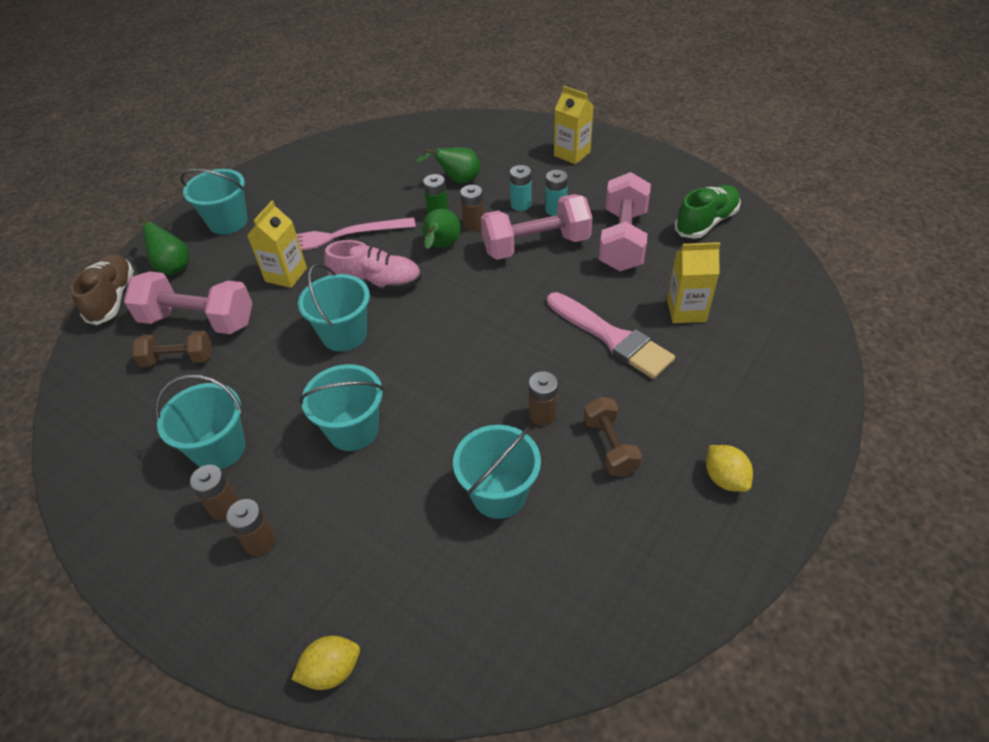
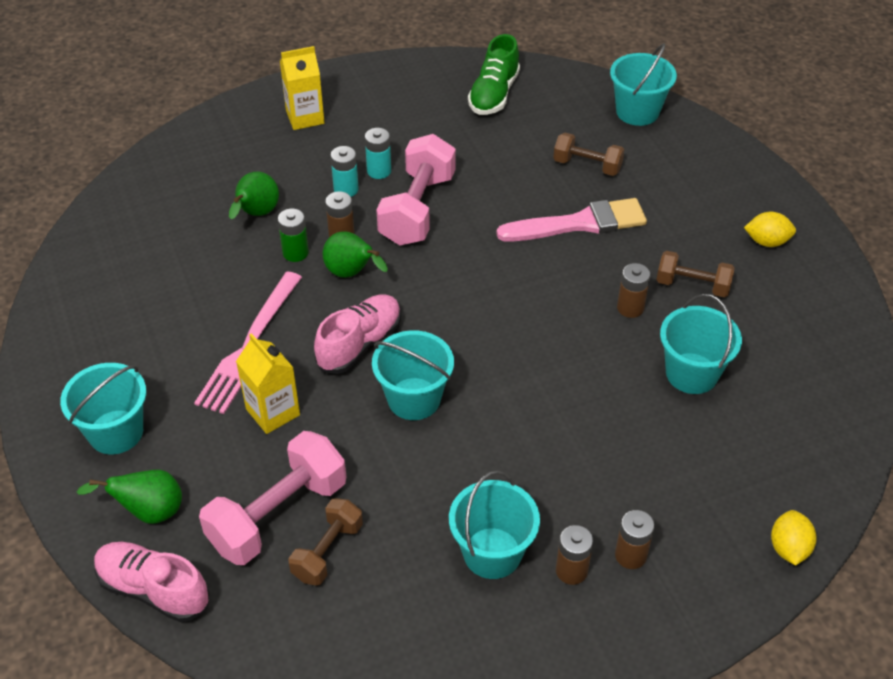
camera: 60 degrees left, 0 degrees up
(113, 298) = (153, 589): brown shoe -> pink shoe
(353, 430) = (548, 440): turquoise bucket -> turquoise bucket (637, 111)
(623, 240) = (466, 153): pink dumbbell -> none
(686, 311) = (587, 165): yellow carton -> brown dumbbell
(706, 222) = (494, 94): green shoe -> green shoe turned 150 degrees counterclockwise

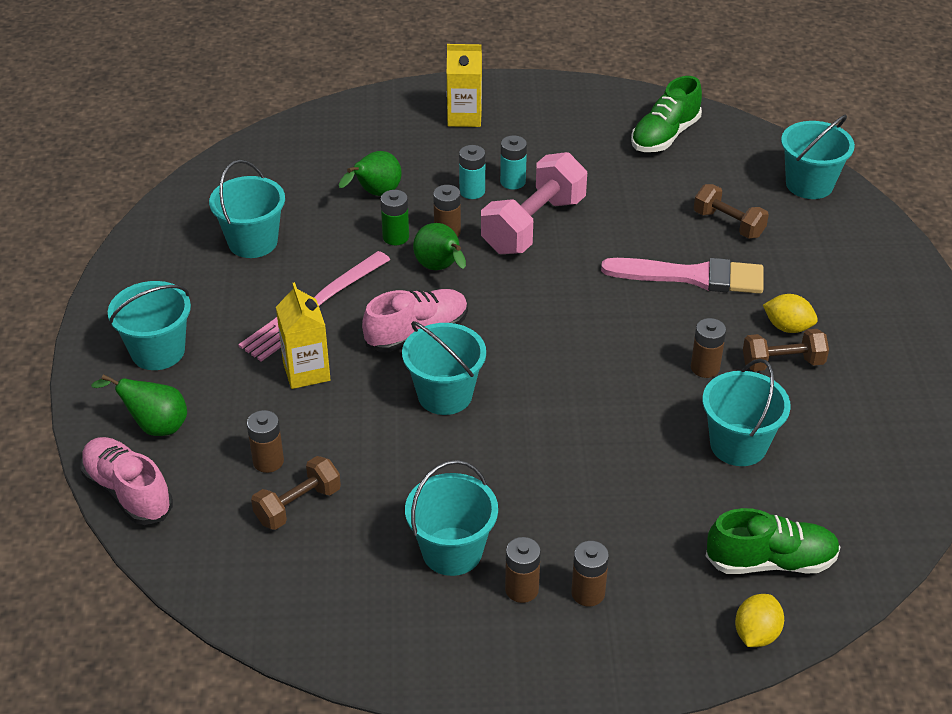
camera: 20 degrees right, 5 degrees down
(159, 293) = (252, 242): none -> turquoise bucket
(278, 515) = (268, 461): pink dumbbell -> brown battery
(692, 285) = (782, 363): brown dumbbell -> brown dumbbell turned 45 degrees counterclockwise
(767, 241) = (886, 341): yellow lemon -> yellow lemon (787, 327)
(769, 475) = (770, 561): none -> green shoe

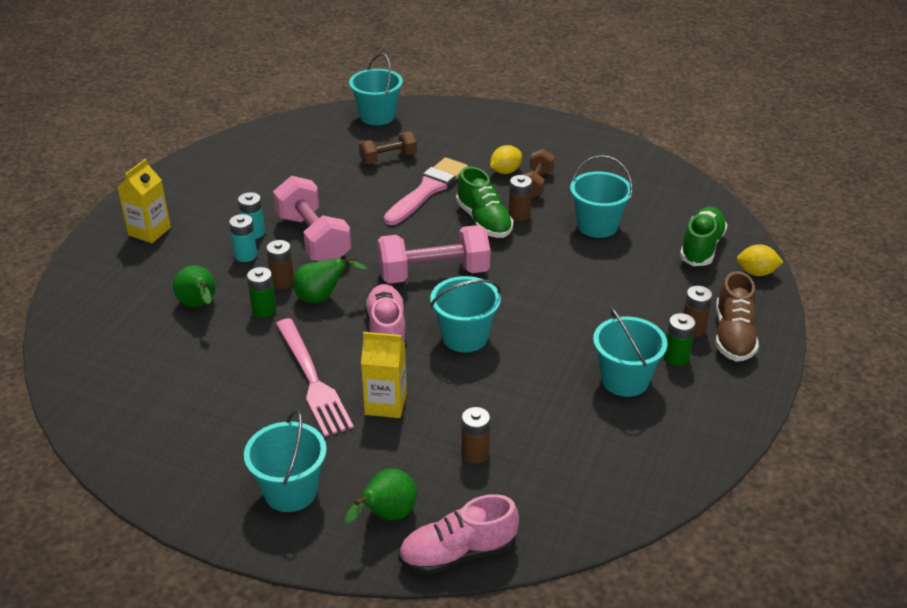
camera: 65 degrees left, 5 degrees down
(252, 242) = (194, 393): turquoise bucket -> none
(298, 505) = (534, 449): brown dumbbell -> none
(521, 589) = (676, 357): brown battery -> green battery
(537, 335) = (434, 274): none -> pink dumbbell
(600, 637) = (733, 336): none -> brown shoe
(665, 136) = (270, 151): green shoe -> green shoe (484, 221)
(756, 634) = (756, 273): yellow lemon -> yellow lemon turned 45 degrees counterclockwise

